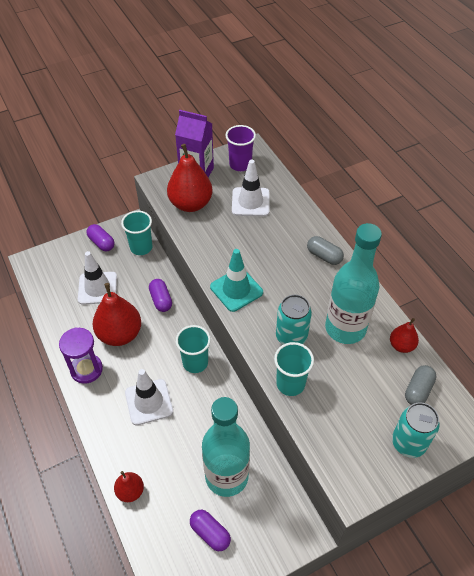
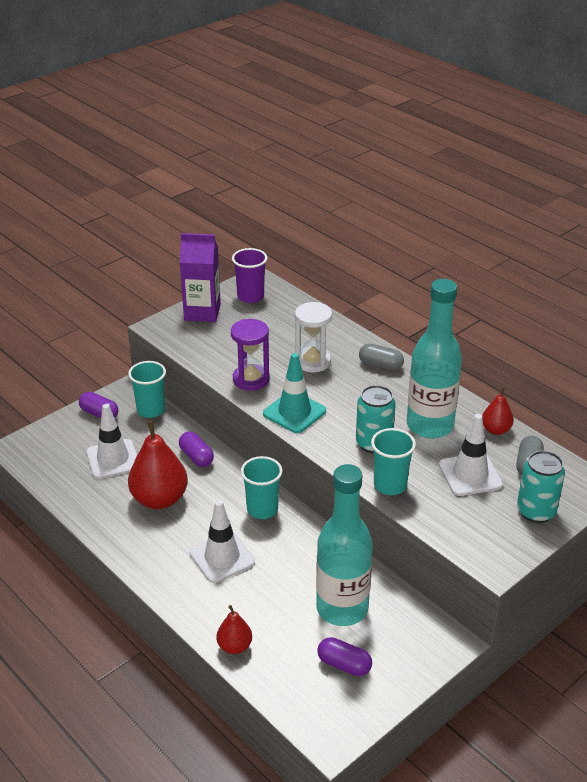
camera: 15 degrees left, 15 degrees down
(86, 369) = (132, 541): purple hourglass -> purple hourglass (251, 379)
(190, 204) = (207, 342): red pear -> none
(250, 202) = (277, 329): white traffic cone -> white traffic cone (470, 475)
(268, 240) = (312, 362): none -> white hourglass

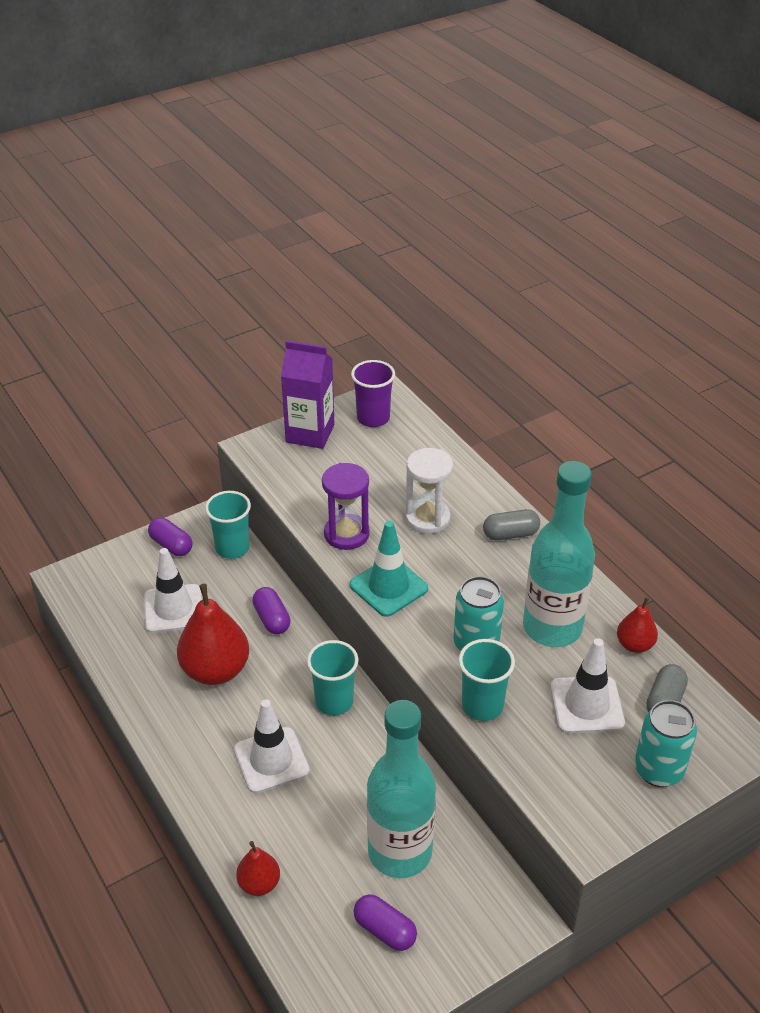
camera: 10 degrees right, 5 degrees up
(380, 365) = (510, 534): grey capsule -> grey capsule turned 45 degrees counterclockwise

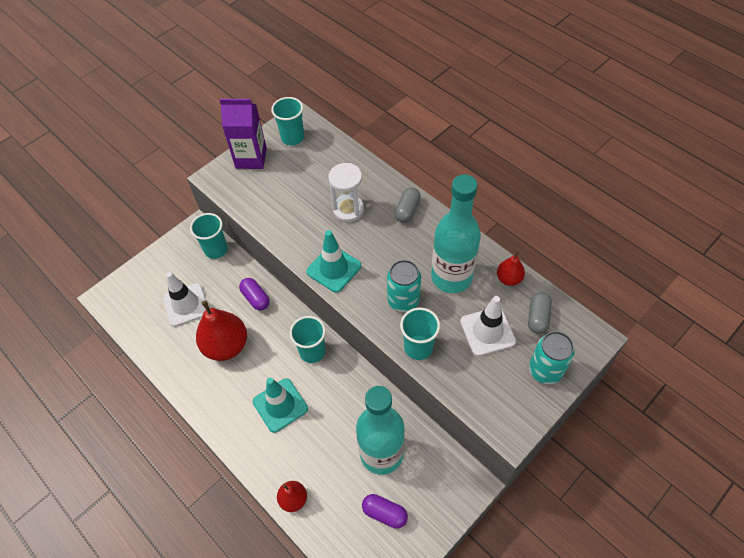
camera: 10 degrees left, 15 degrees up
(171, 545) = (172, 256): purple capsule -> none
(271, 760) = (280, 405): white traffic cone -> turquoise traffic cone
(346, 534) = (295, 233): purple hourglass -> none
(373, 418) = (292, 137): purple cup -> turquoise cup
(510, 534) = (407, 210): grey capsule -> grey capsule turned 45 degrees counterclockwise

